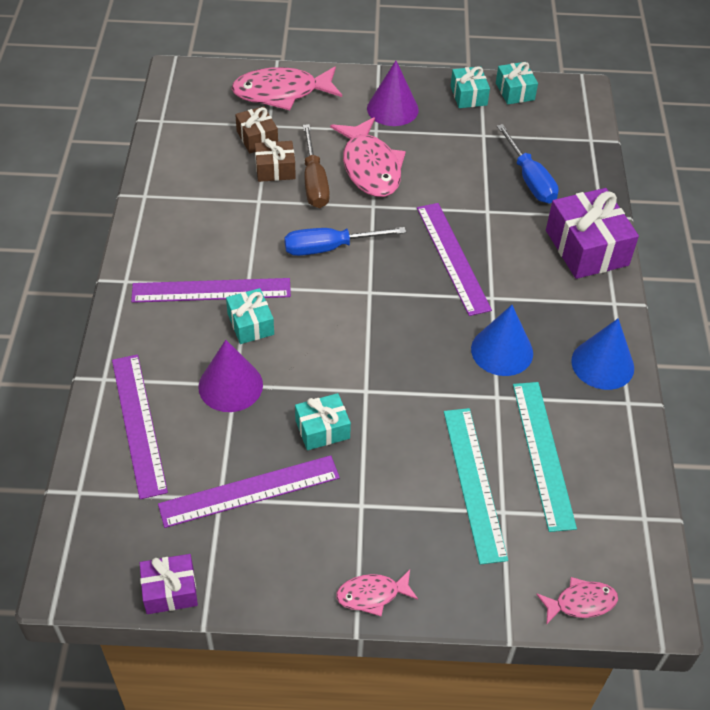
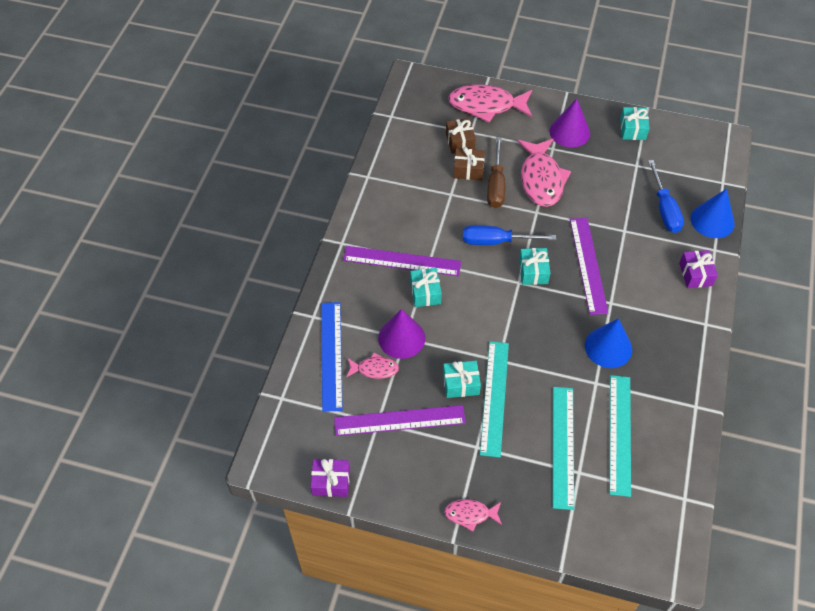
camera: 15 degrees right, 5 degrees up
(138, 424) = (331, 355): purple ruler -> blue ruler
(370, 438) = (494, 397): none -> turquoise ruler
(515, 91) = (671, 131): turquoise gift -> turquoise gift (533, 271)
(581, 602) = (620, 552): pink fish -> pink fish (375, 369)
(586, 248) = (695, 274): purple gift -> purple gift, size x0.56
(602, 364) = (683, 372): blue cone -> blue cone (712, 220)

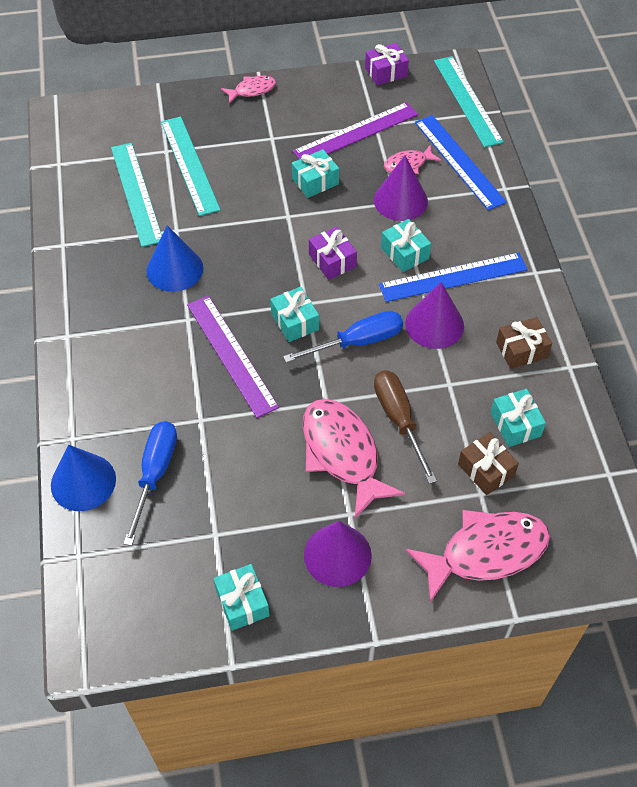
camera: 155 degrees right, 0 degrees up
(402, 261) = (453, 277): purple ruler -> blue ruler
(426, 158) = (515, 424): none -> turquoise gift
(436, 233) = (434, 324): none -> purple cone
(468, 170) = (447, 428): brown gift -> brown gift (521, 350)
(494, 397) = (275, 181): turquoise ruler -> turquoise ruler (467, 100)
(664, 209) = (155, 474): blue screwdriver -> blue screwdriver turned 45 degrees clockwise
(695, 274) = (91, 393): purple gift -> purple gift (332, 260)

